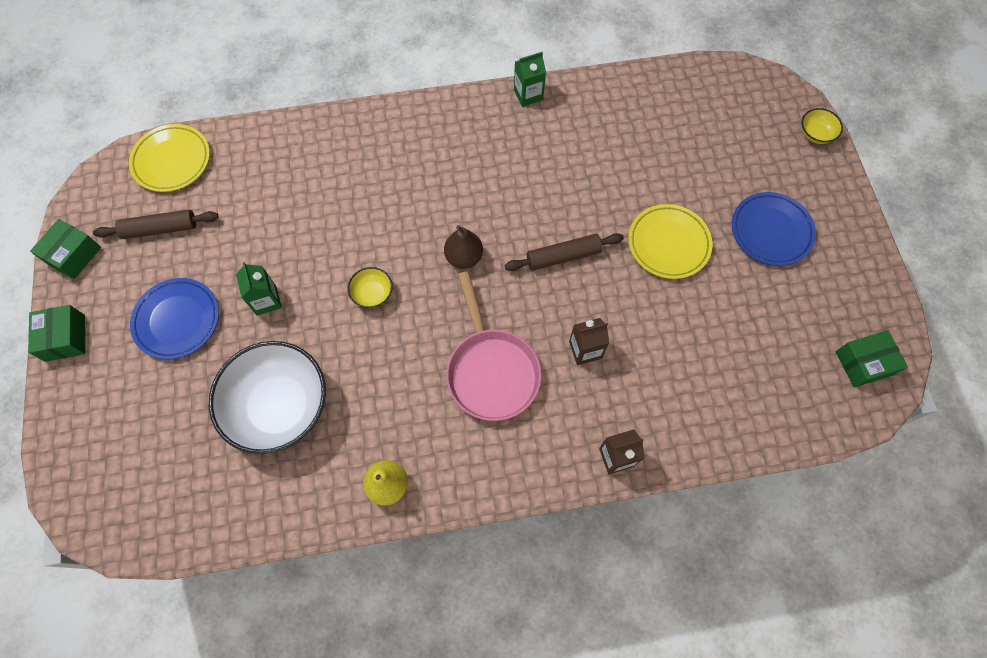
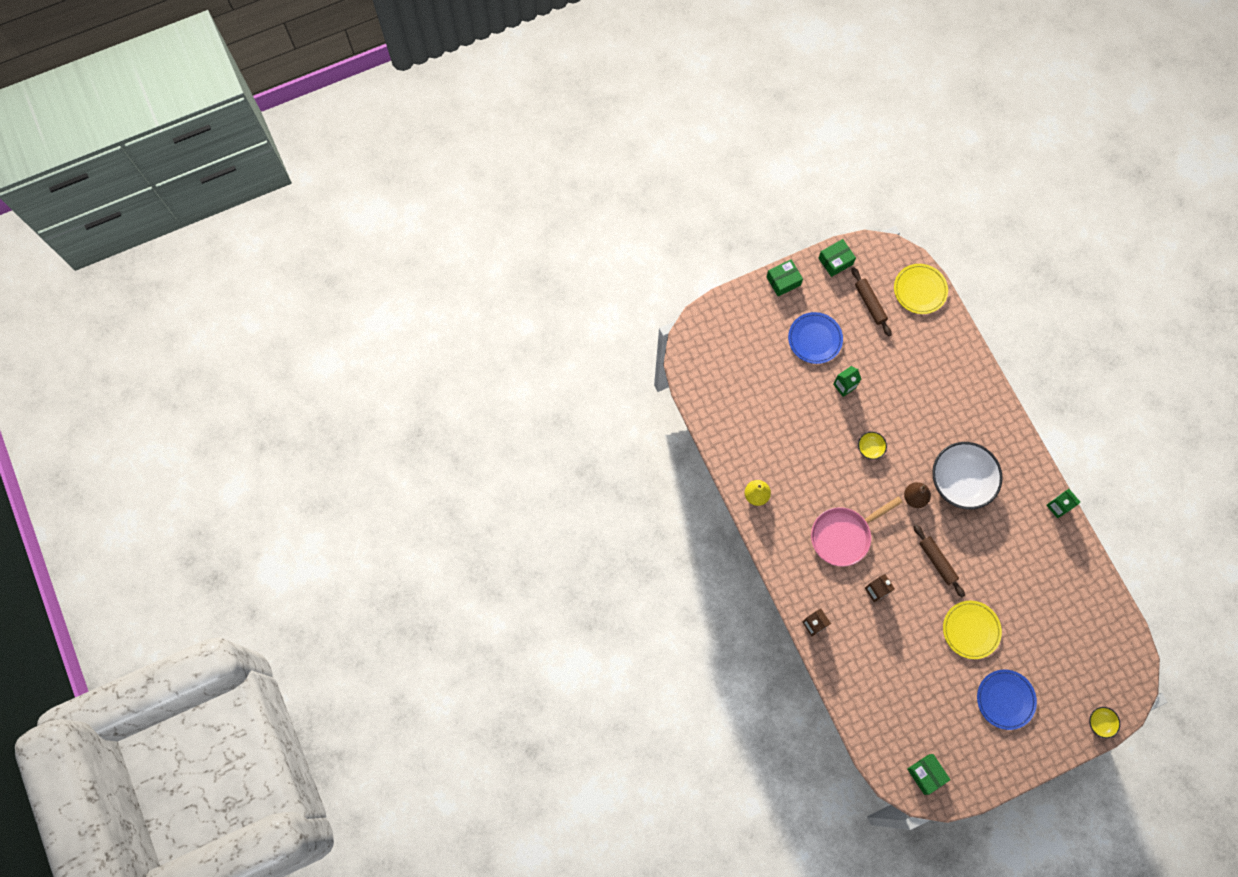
camera: 75 degrees right, 5 degrees up
(73, 255) = (835, 261): green box -> green box turned 45 degrees counterclockwise
(279, 406) = (782, 418): white bowl -> white bowl (960, 481)

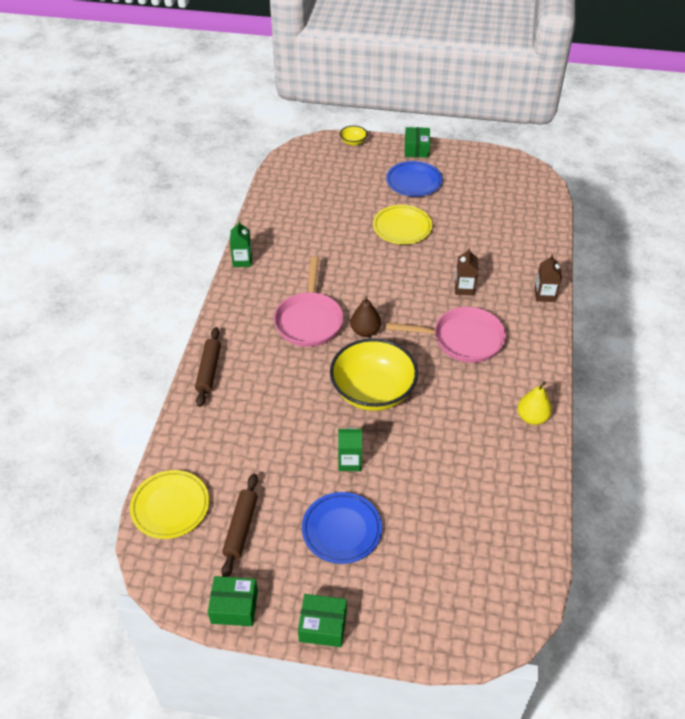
camera: 145 degrees left, 25 degrees down
(870, 448) = (373, 391): yellow bowl -> yellow bowl, size x2.36
(926, 774) = (516, 175): green box -> green box (416, 149)
(937, 562) = (388, 279): brown rolling pin -> brown rolling pin (209, 370)
(960, 481) = (309, 320): white bowl -> pink pan

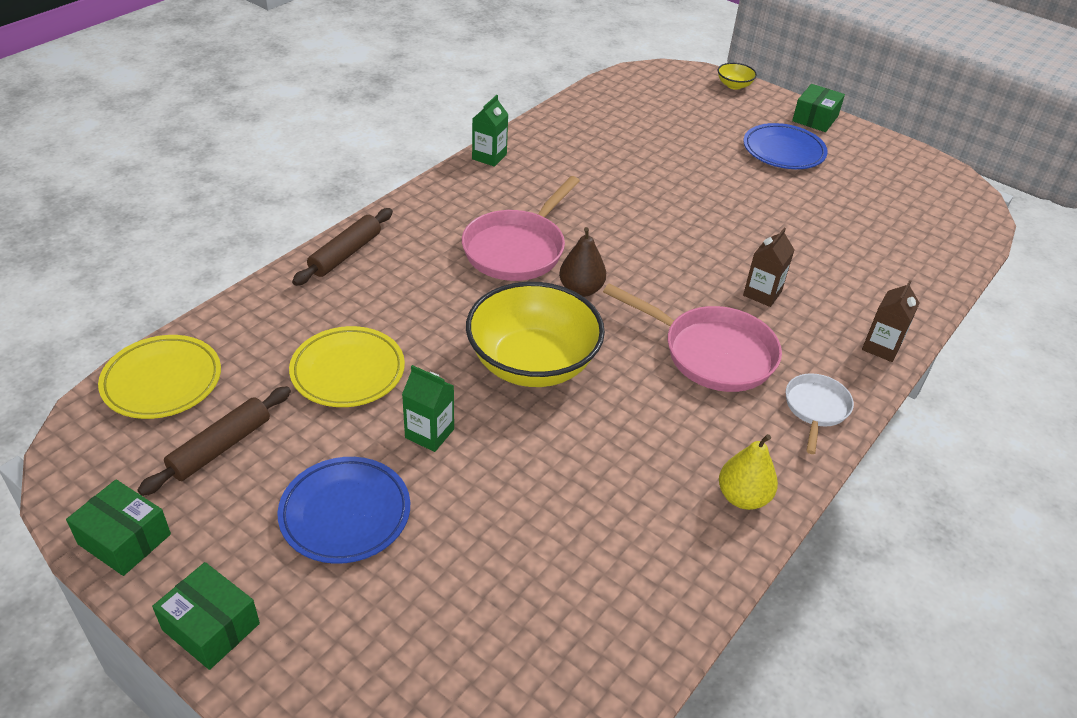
camera: 25 degrees right, 5 degrees down
(402, 227) = (727, 194): yellow plate -> yellow plate (348, 371)
(535, 348) = (816, 409): none -> white pan

